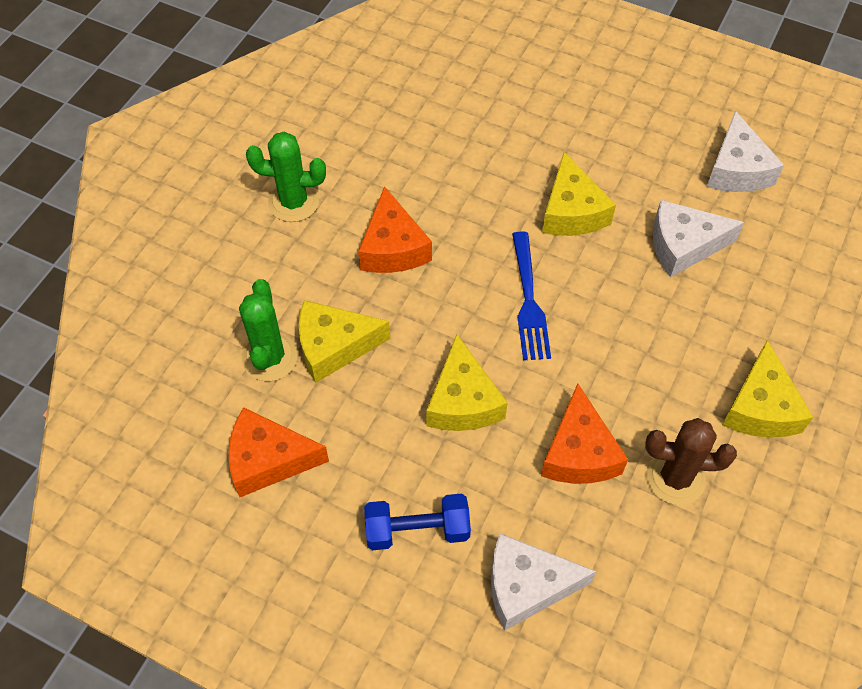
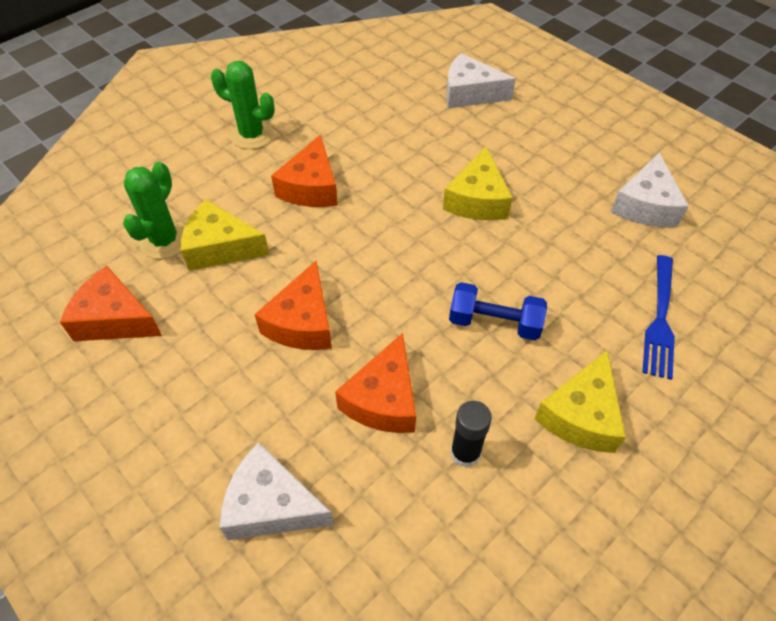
camera: 20 degrees right, 5 degrees down
(417, 530) = (202, 418): blue dumbbell -> blue dumbbell (494, 322)
(462, 401) = (302, 322): yellow cheese -> orange cheese
(528, 300) = (403, 258): blue fork -> blue fork (660, 318)
(675, 477) = (465, 453): brown cactus -> black glue stick
(683, 245) = (567, 253): white cheese -> white cheese (470, 93)

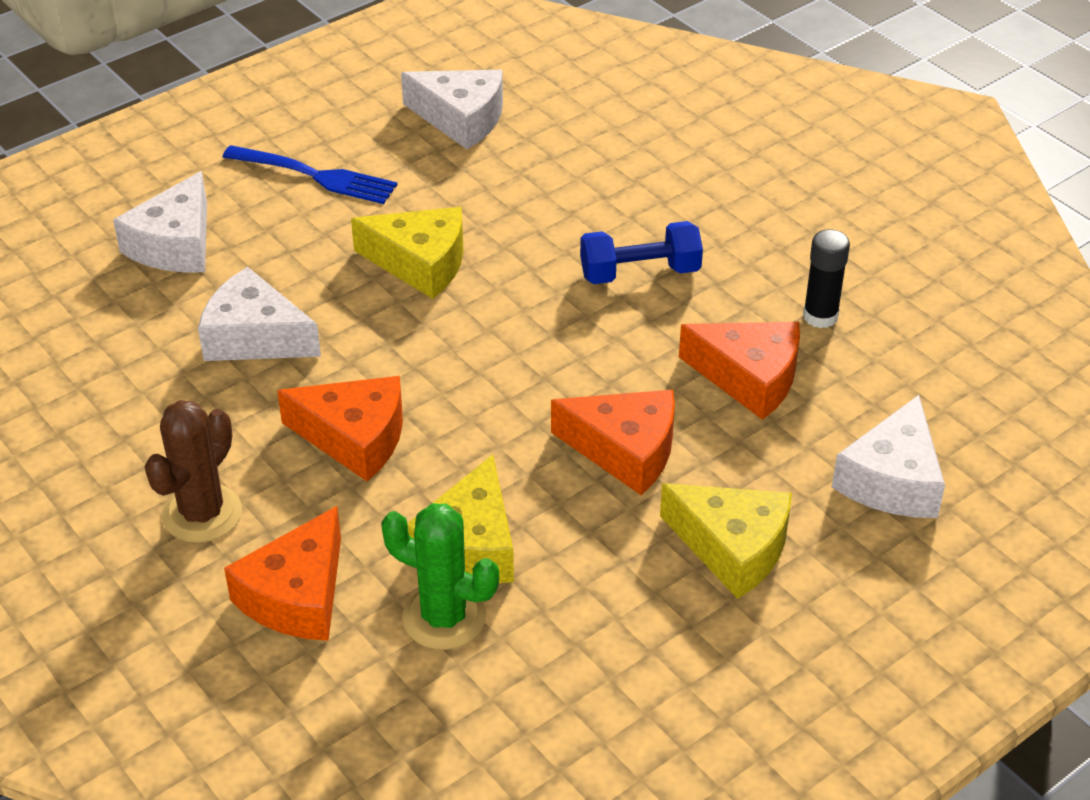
camera: 85 degrees left, 10 degrees down
(114, 319) = (602, 666): orange cheese -> orange cheese (297, 596)
(252, 135) = (202, 514): green cactus -> brown cactus
(394, 135) = (254, 337): none -> white cheese
(494, 322) = (640, 272): blue dumbbell -> blue dumbbell turned 60 degrees clockwise
(581, 415) = (771, 224): yellow cheese -> yellow cheese (732, 548)
(660, 318) = (644, 143): blue fork -> blue fork (314, 176)

